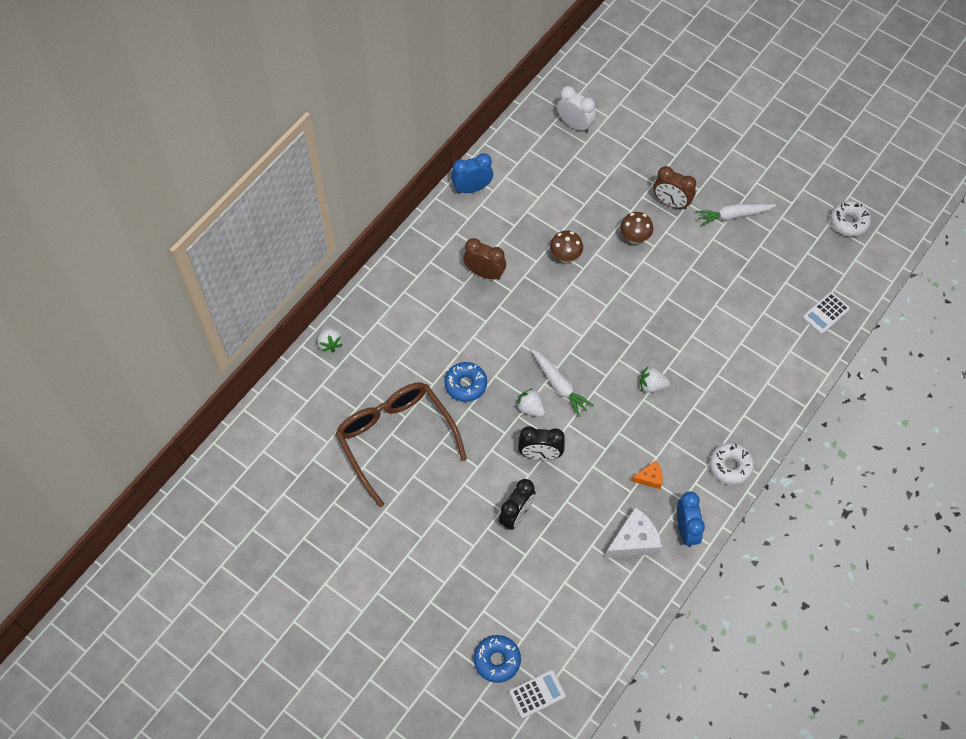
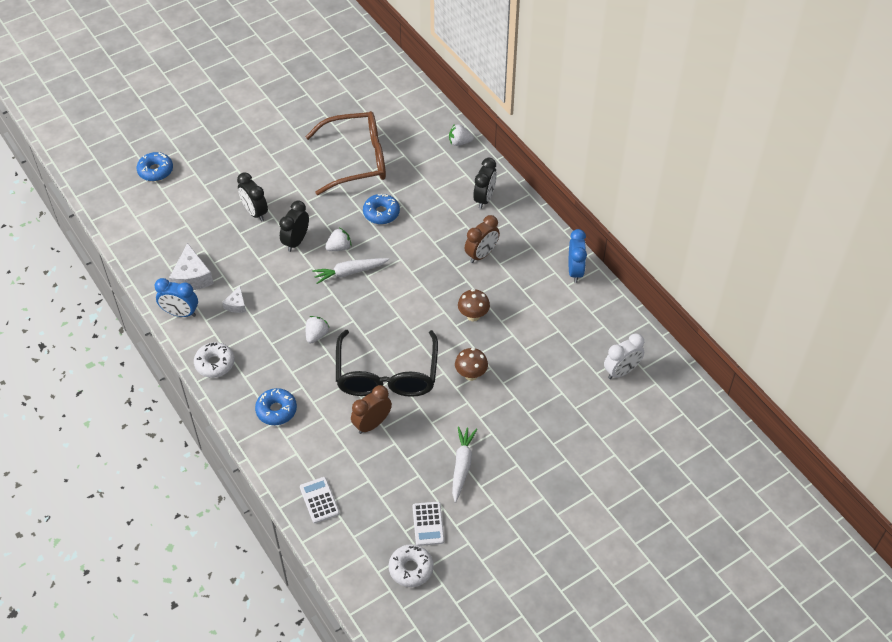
camera: 110 degrees right, 10 degrees down
(406, 293) = (484, 198): none -> black clock
(537, 694) = (118, 185): white calculator -> white calculator (428, 524)
(649, 478) = (236, 305): orange cheese -> white cheese
(669, 306) = (387, 375): none -> black glasses
(671, 203) = (498, 418): brown clock -> brown clock (372, 424)
(754, 386) = (276, 410): none -> blue donut

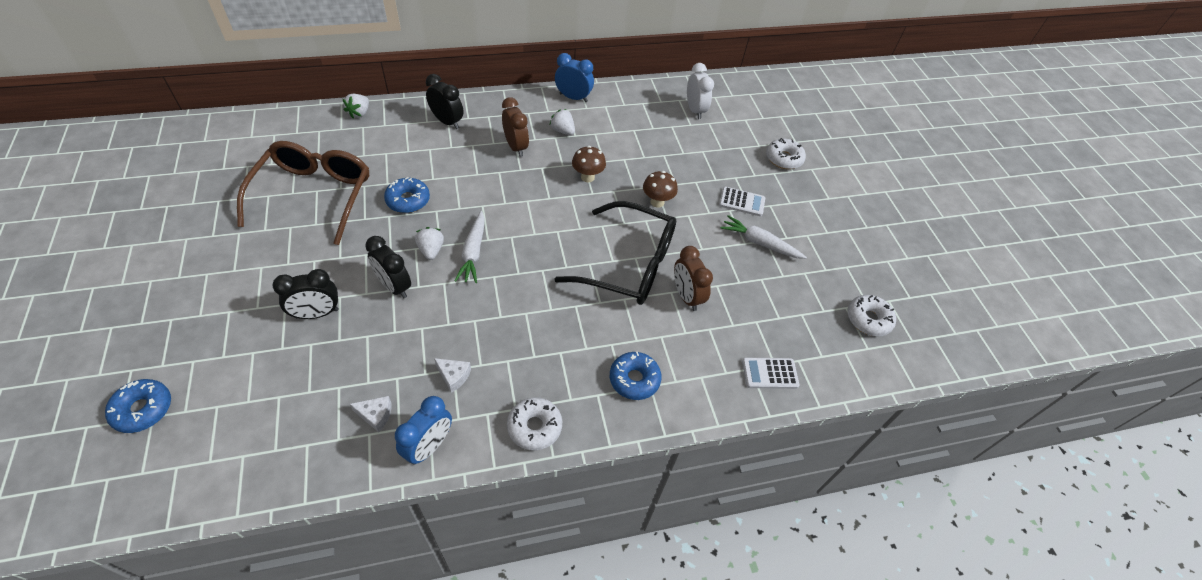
camera: 75 degrees left, 0 degrees up
(192, 277) = (376, 415): white cheese -> white cheese, size x0.56
(316, 335) = (545, 308): white strawberry -> white strawberry (563, 131)
(428, 524) = (819, 290): white calculator -> white calculator (742, 202)
(593, 464) = (784, 159): none -> white donut

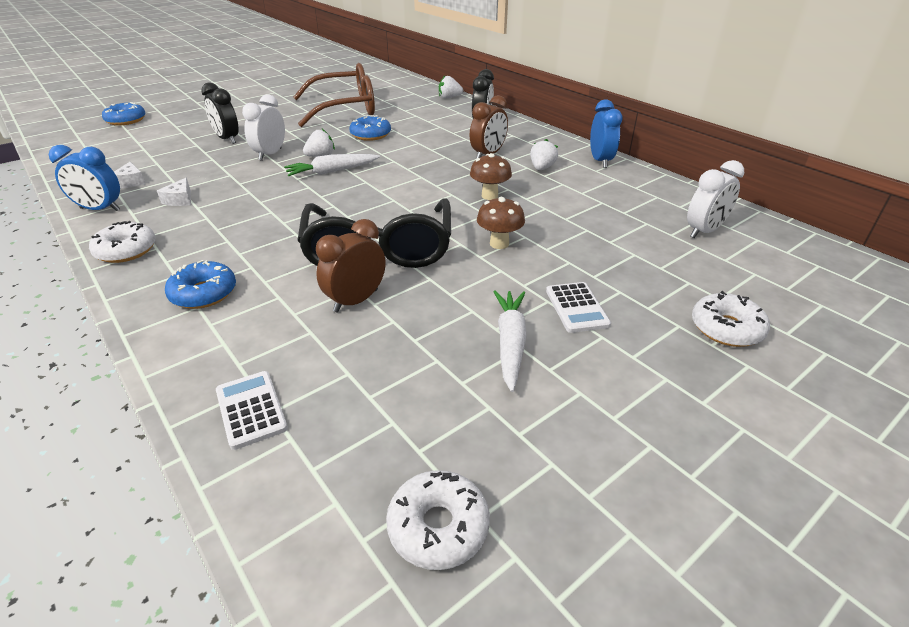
camera: 70 degrees right, 15 degrees down
(394, 286) = (270, 154): black clock -> white clock

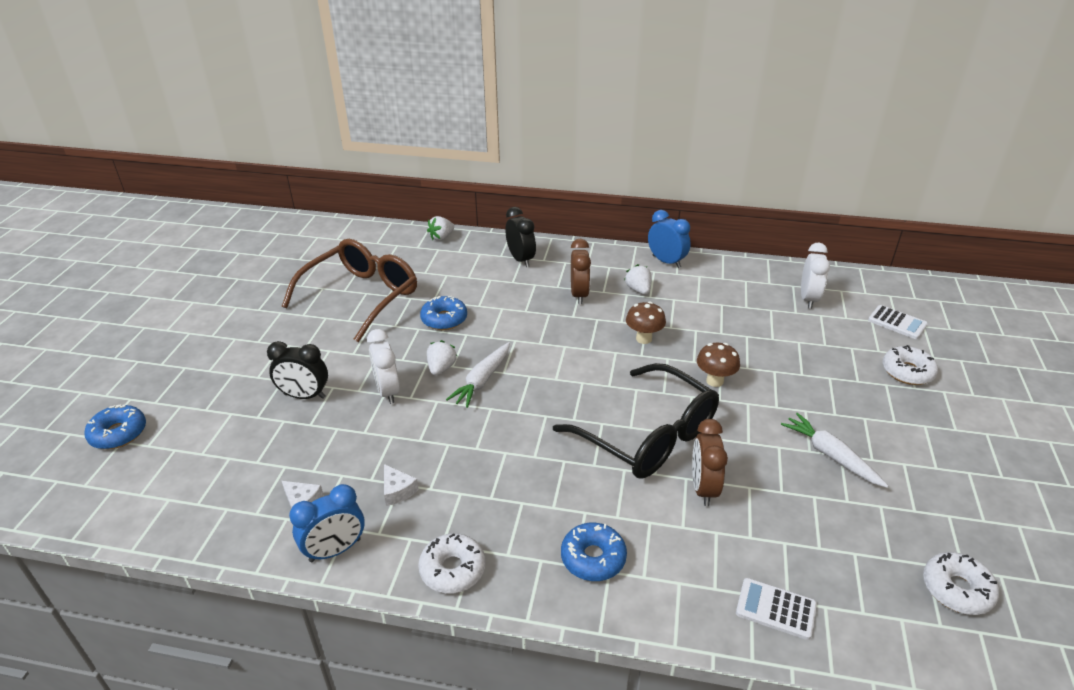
camera: 40 degrees left, 0 degrees up
(576, 308) = (826, 405): white calculator -> white calculator (897, 323)

